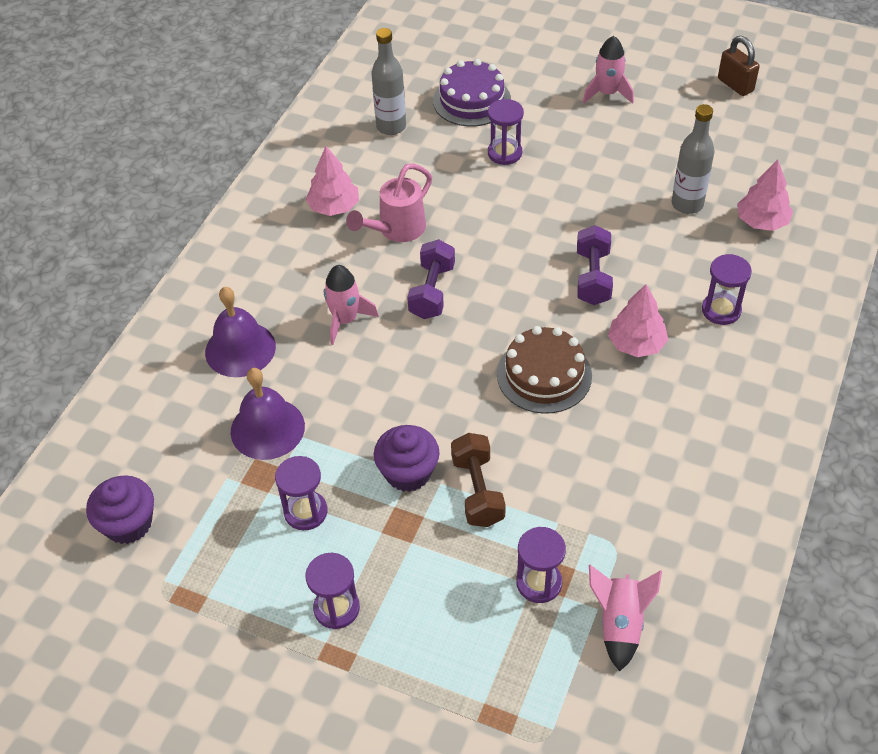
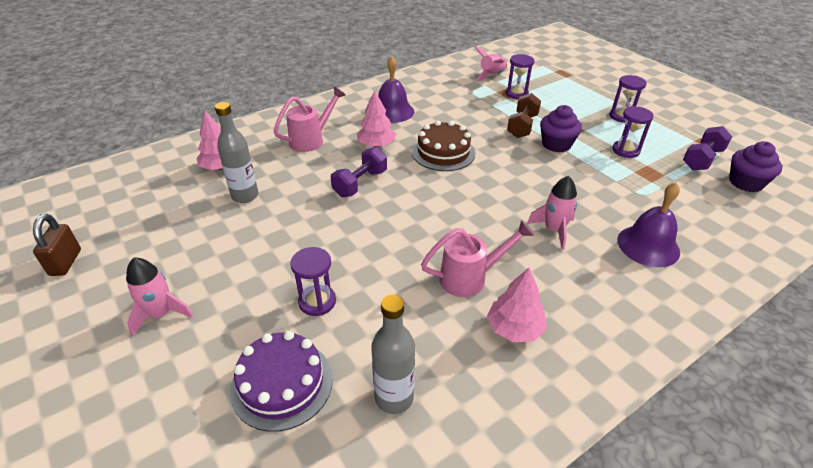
camera: 150 degrees left, 10 degrees down
(267, 428) = (639, 193): purple bell -> purple bell (392, 111)
(432, 291) = (475, 221): purple dumbbell -> purple dumbbell (702, 159)
(721, 310) = (312, 140): purple hourglass -> pink watering can

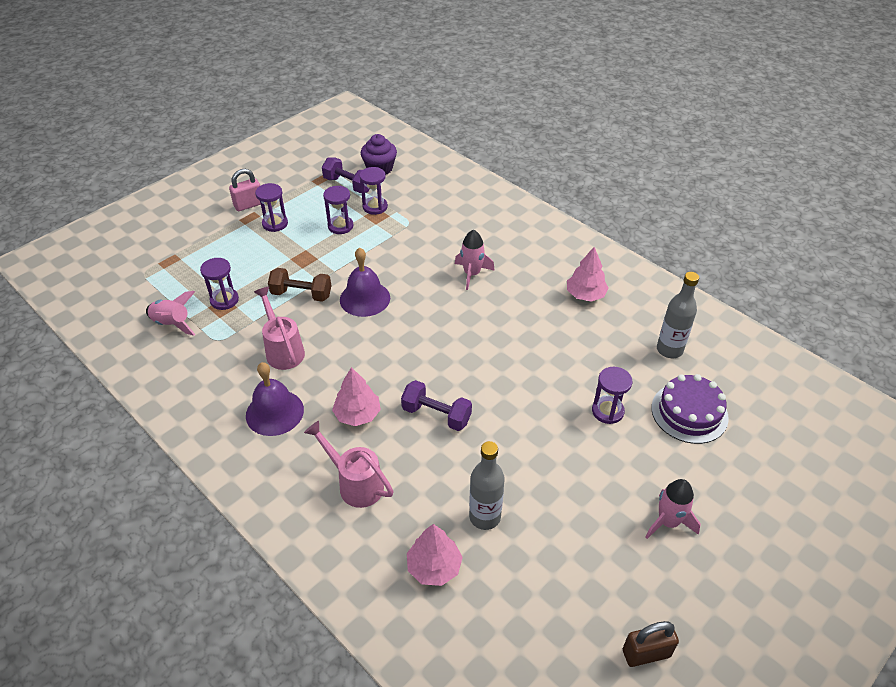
camera: 100 degrees left, 5 degrees up
(443, 152) = (364, 354): brown cake -> none
(471, 278) = (545, 320): pink watering can -> pink watering can (283, 349)
(556, 144) = (336, 270): purple cupcake -> none
(647, 105) = (249, 205): none -> pink padlock
(648, 245) = (475, 226): purple bell -> purple bell (365, 298)
(666, 174) = (375, 207): none -> purple hourglass

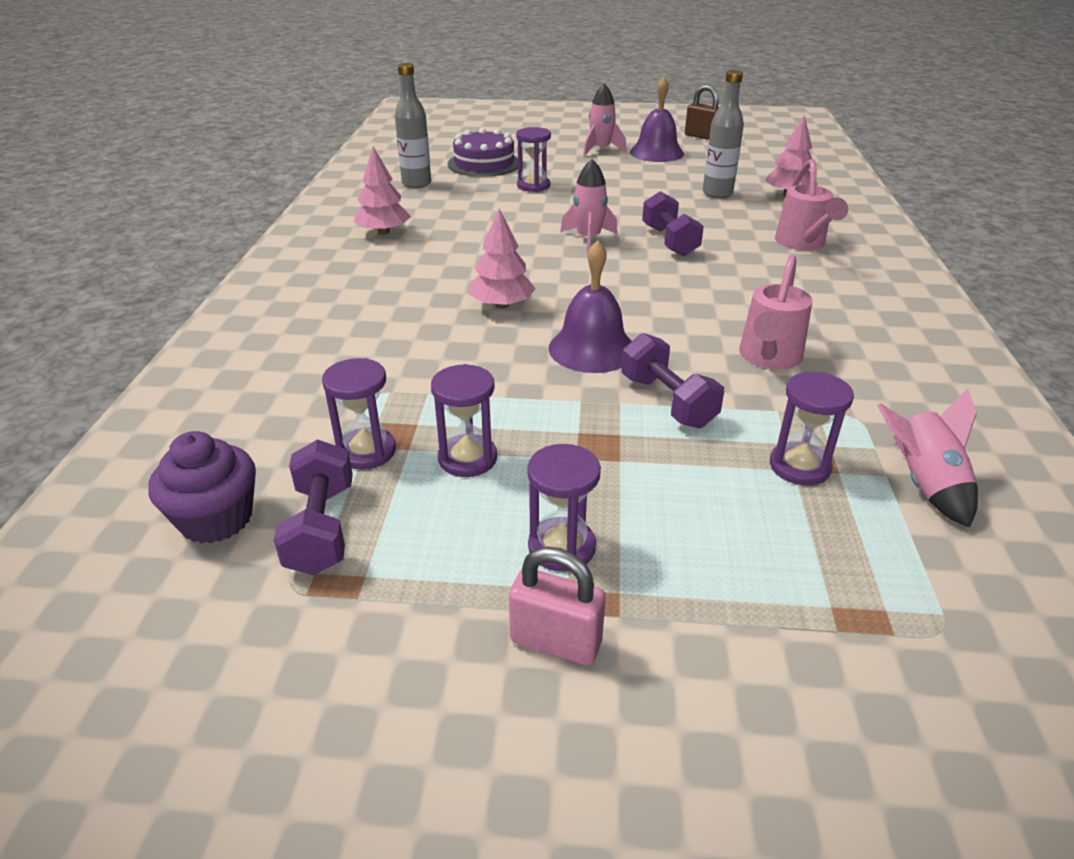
camera: 130 degrees left, 10 degrees down
(274, 412) = (838, 315): purple bell -> purple bell (656, 153)
(301, 294) = (667, 401): brown dumbbell -> purple dumbbell
(357, 414) = (745, 274): pink tree -> pink tree (502, 305)
(472, 274) = (435, 300): pink rocket -> pink rocket (588, 239)

